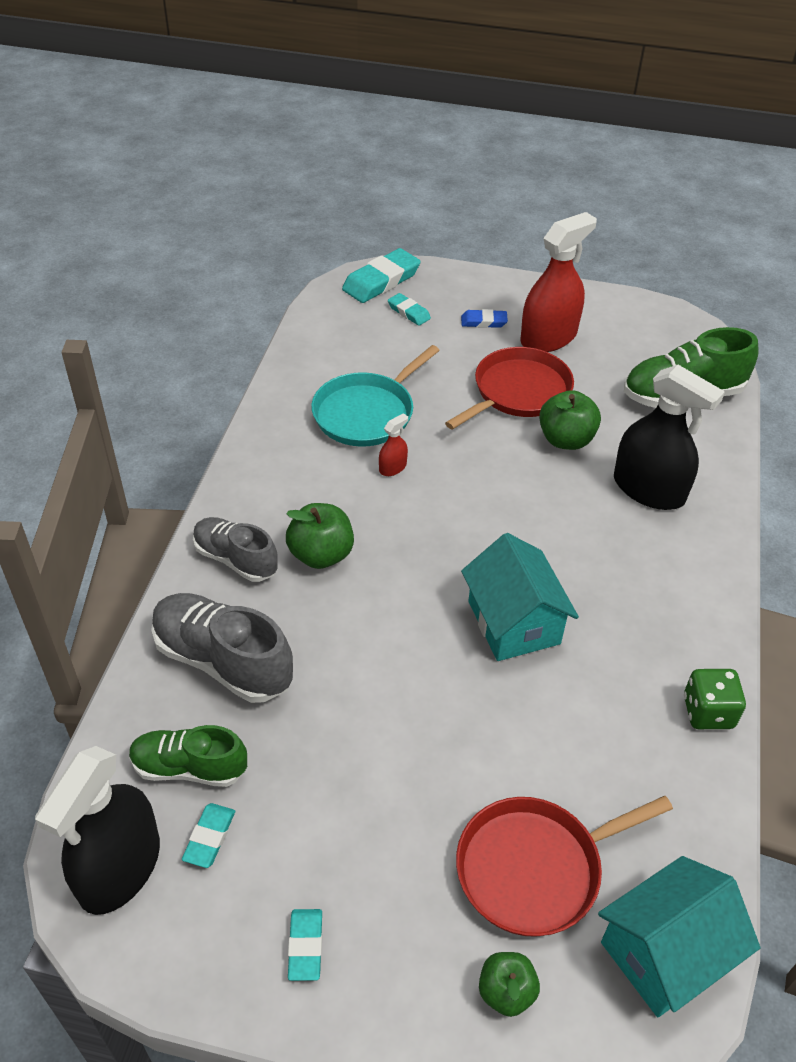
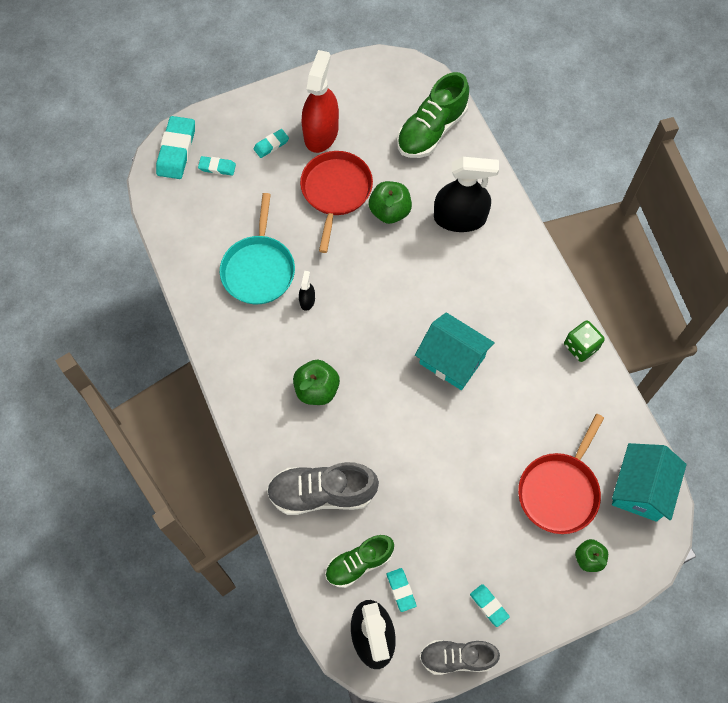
camera: 35 degrees left, 20 degrees up
(236, 559) = (272, 426): grey shoe -> grey shoe (457, 657)
(392, 467) = (307, 300): red spray bottle -> black spray bottle
(483, 322) = (271, 145): blue eraser -> turquoise eraser

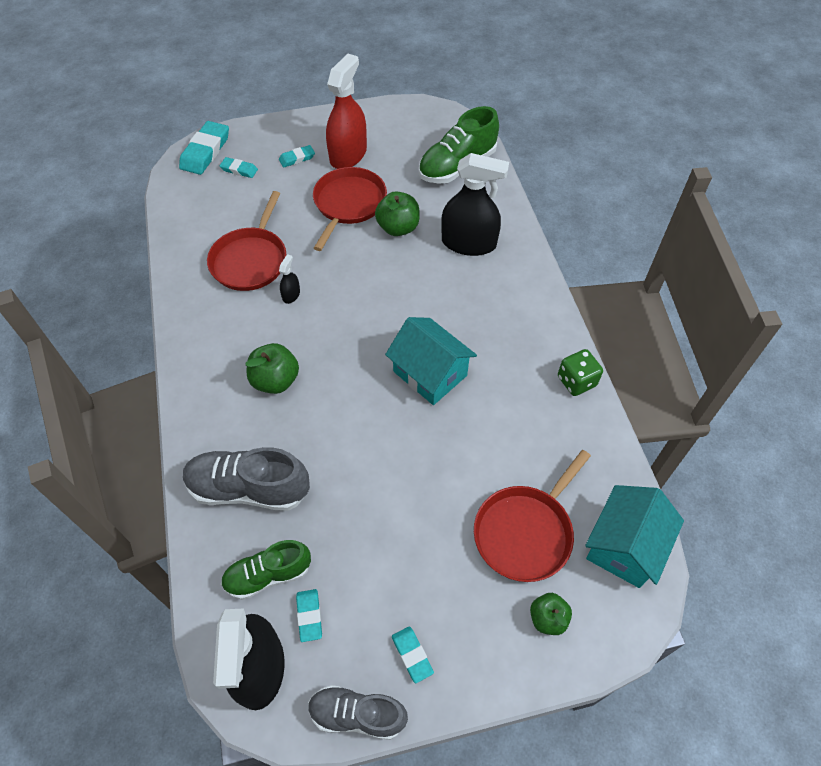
camera: 10 degrees right, 10 degrees down
(259, 269) = (250, 260): turquoise pan -> red pan

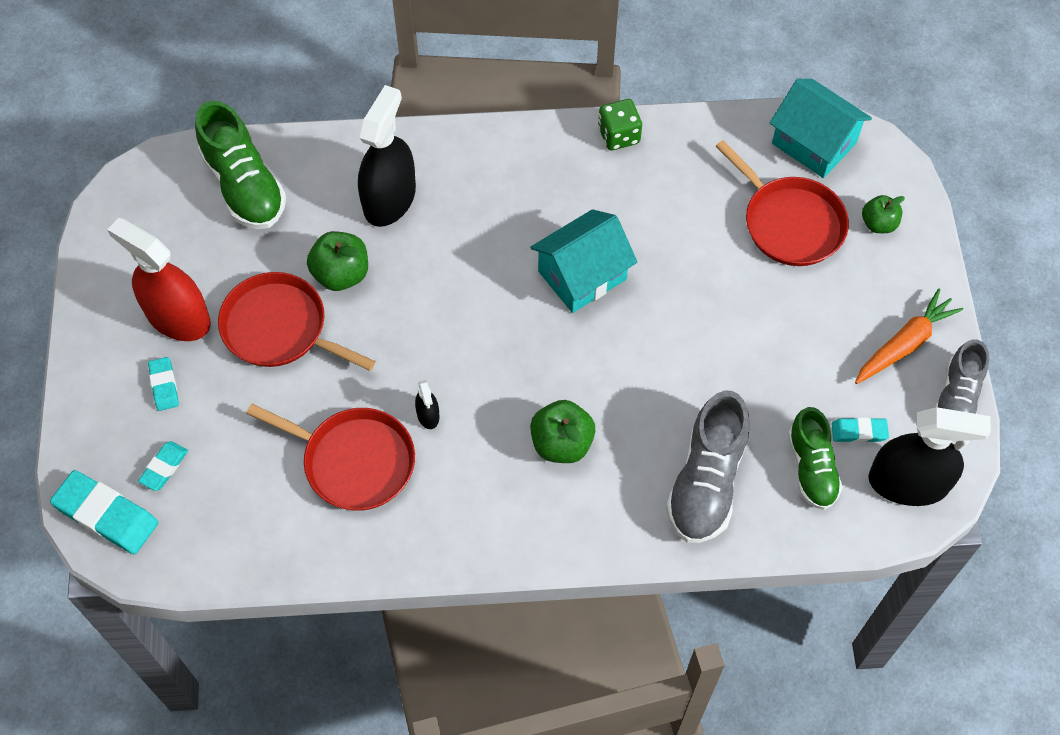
camera: 80 degrees left, 5 degrees up
(291, 295) = (428, 415): black spray bottle -> black spray bottle turned 135 degrees counterclockwise
(412, 655) = (904, 344): turquoise eraser -> orange carrot

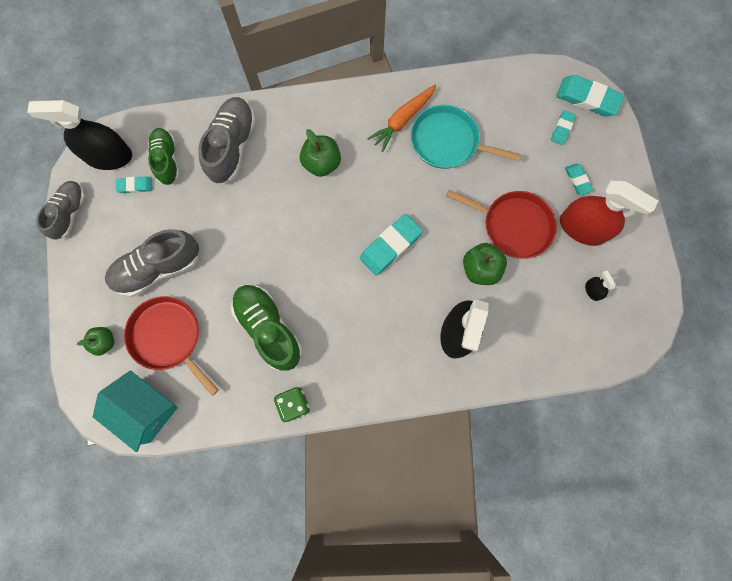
camera: 175 degrees right, 15 degrees up
(244, 186) = (564, 334): green shoe -> green shoe (268, 328)
(354, 461) = (448, 142): red pan -> turquoise pan
(428, 415) = (407, 174): black spray bottle -> black spray bottle (592, 290)
(467, 314) = (390, 246): none -> turquoise eraser
(582, 275) = (315, 282): turquoise house -> none
(812, 311) = (158, 268): none -> grey shoe
(904, 344) = (98, 249): orange carrot -> orange carrot (402, 120)

